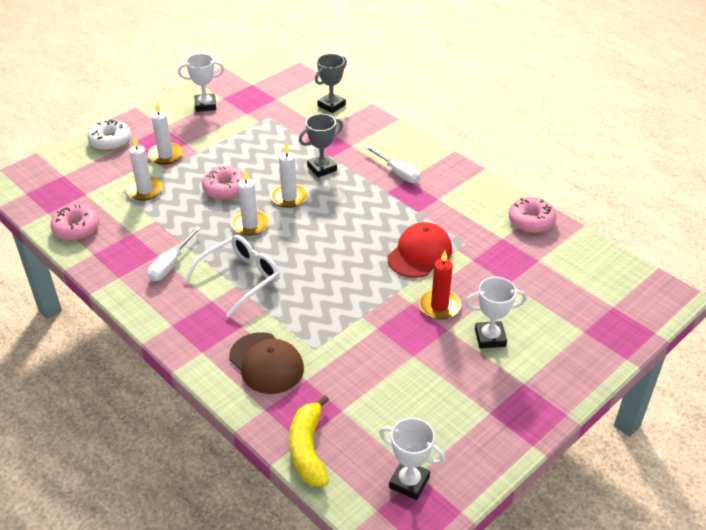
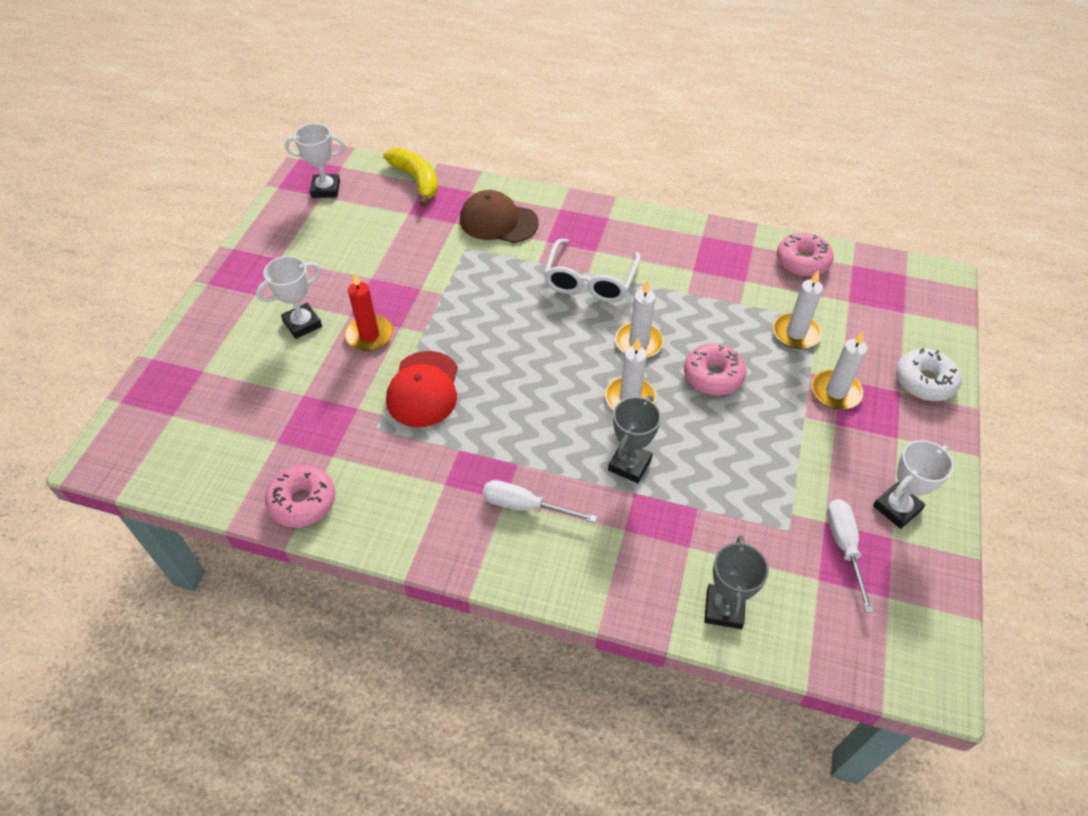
camera: 150 degrees right, 10 degrees up
(171, 264) = (670, 266): white screwdriver -> white screwdriver (844, 547)

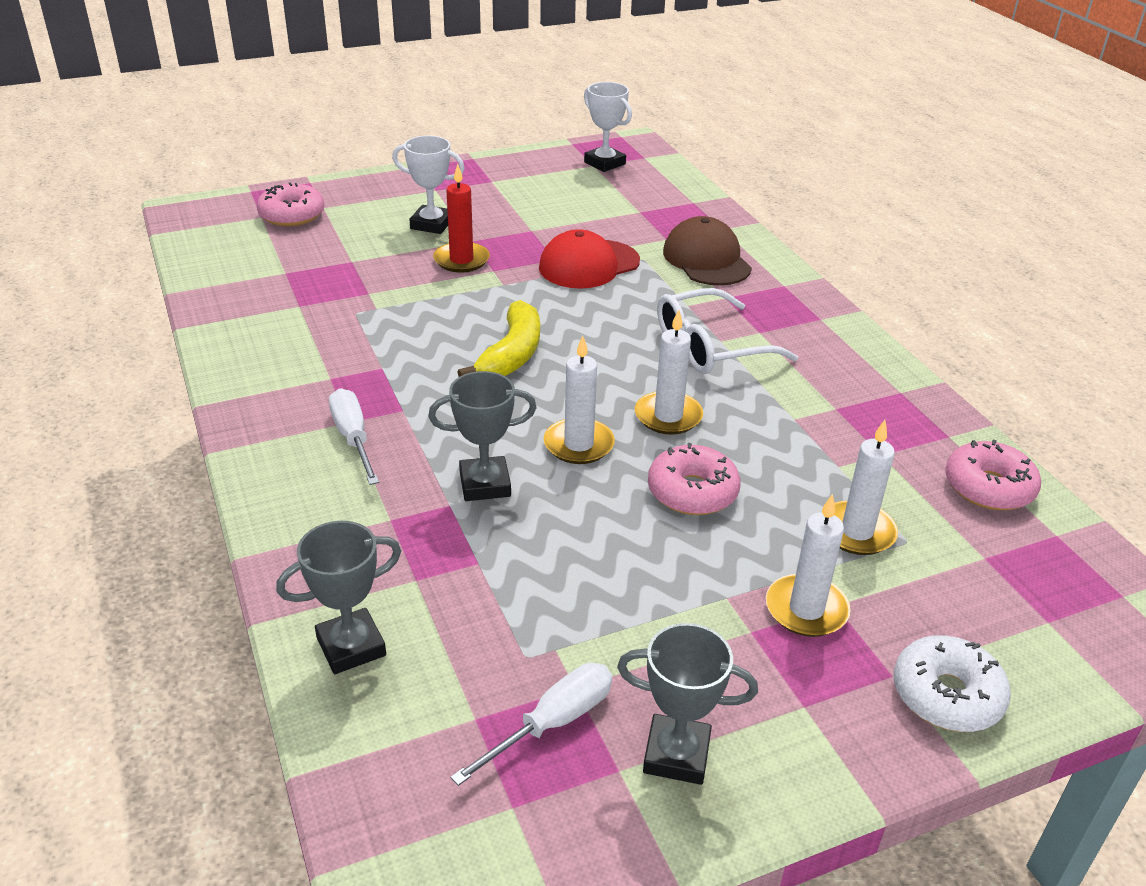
camera: 50 degrees right, 15 degrees down
(303, 502) = (232, 314): pink donut -> pink donut (292, 215)
(416, 180) = (689, 196): yellow banana -> yellow banana (512, 354)
(423, 389) = (432, 315): red cap -> red cap (589, 265)
(896, 508) = (676, 754): white trophy -> grey trophy

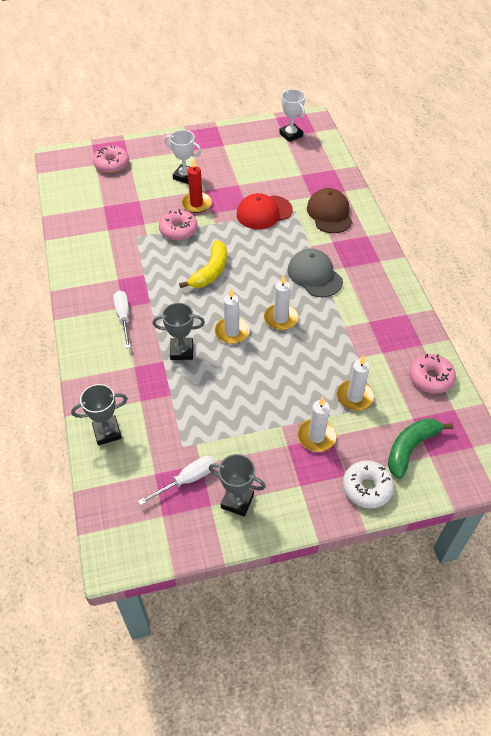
camera: 10 degrees right, 15 degrees up
(692, 492) = (280, 365): pink donut -> pink donut (178, 230)
(710, 347) = (314, 275): white glasses -> grey cap
(1003, 611) = (410, 448): none -> green banana

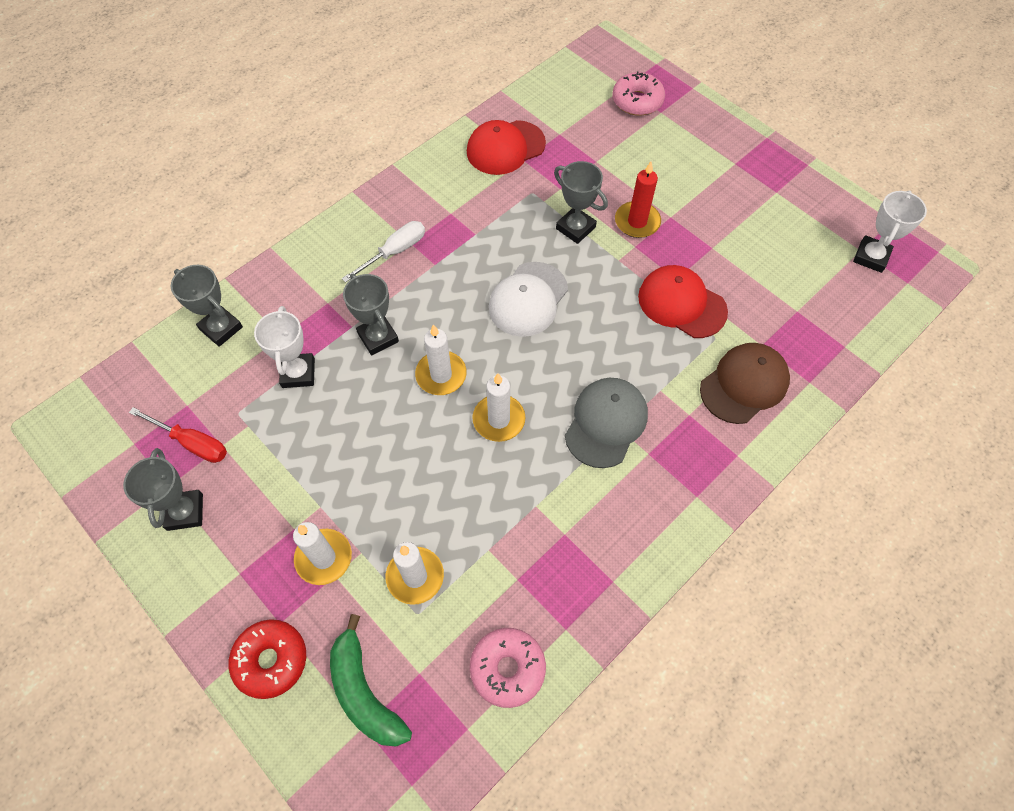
camera: 60 degrees right, 10 degrees up
(91, 233) = (505, 148): none -> red cap
(178, 230) = (575, 228): pink donut -> grey trophy
(185, 176) = (678, 183): white trophy -> white trophy (298, 373)
(187, 480) = (192, 443): white screwdriver -> red screwdriver
(210, 271) = (528, 299): yellow banana -> white cap
(367, 488) = (271, 660): white donut -> red donut
(410, 448) = (364, 692): green banana -> green banana turned 135 degrees counterclockwise

